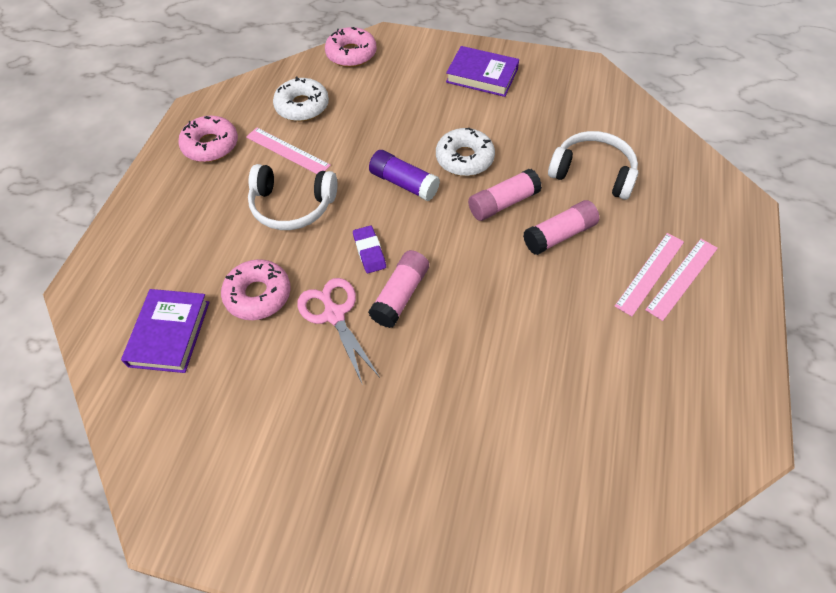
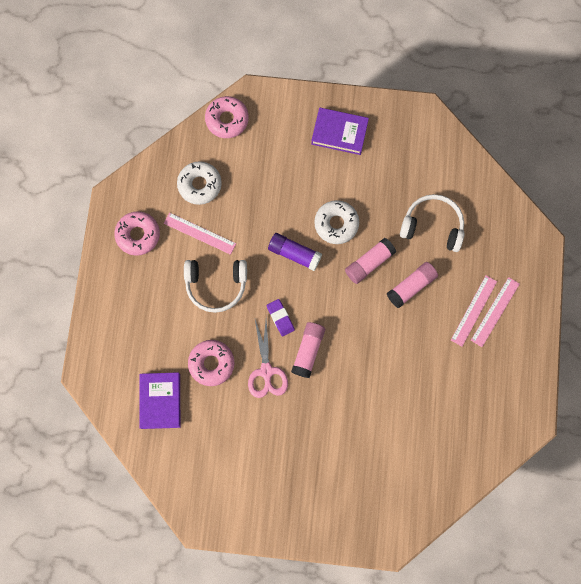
camera: 10 degrees left, 20 degrees up
(334, 314) = (266, 371): pink scissors -> pink scissors turned 150 degrees counterclockwise

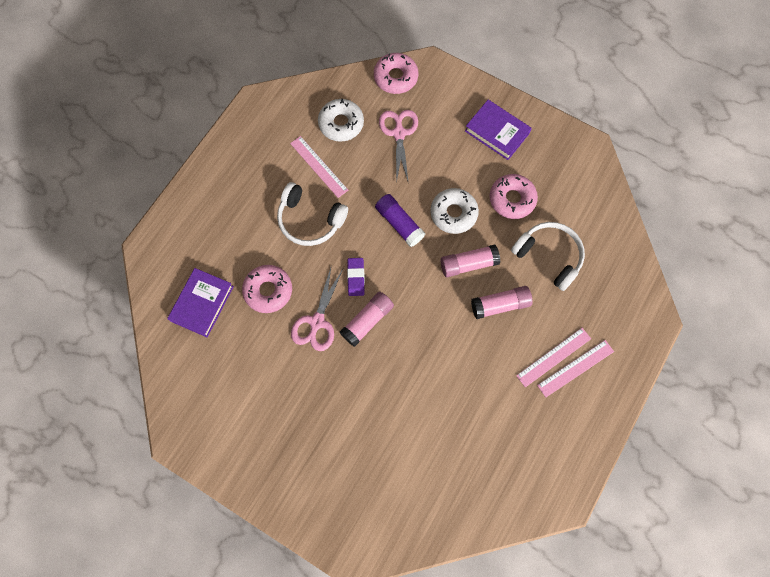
camera: 25 degrees right, 5 degrees down
(138, 235) = (261, 144): pink donut -> pink donut (512, 199)
(255, 171) = (399, 133): none -> pink scissors

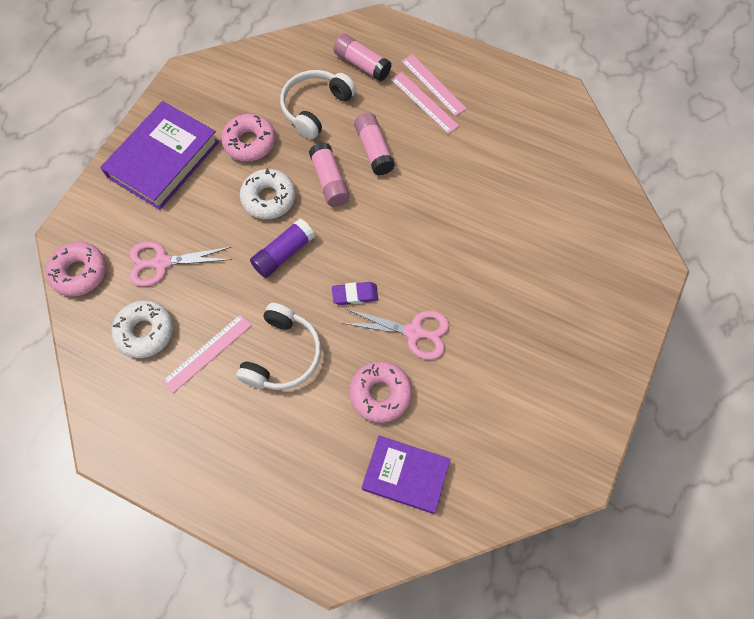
camera: 95 degrees left, 5 degrees down
(367, 321) = (406, 278): pink glue stick -> pink glue stick (362, 64)
(497, 132) = (163, 159): purple book -> purple book, size x1.52

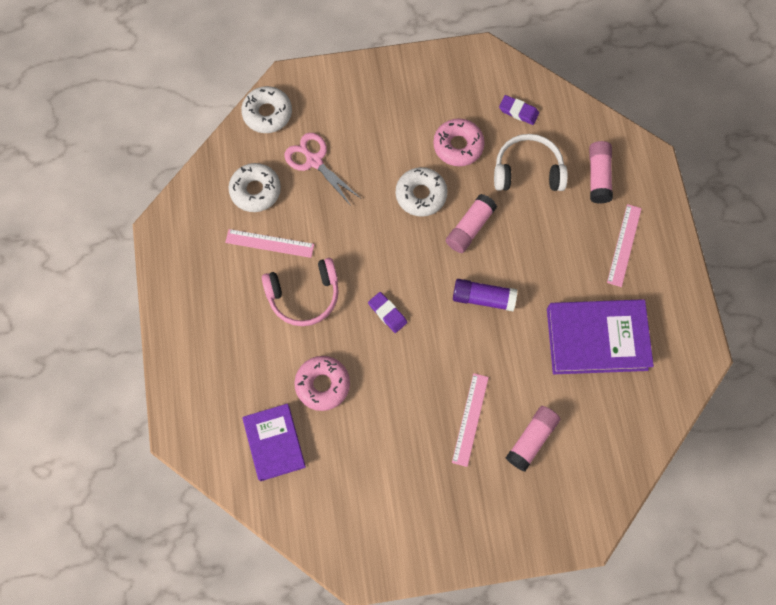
camera: 55 degrees right, 5 degrees up
(79, 272) = (267, 113): pink donut -> white donut
(163, 159) = (396, 97): purple book -> purple book (596, 339)
(259, 81) = (518, 111): none -> purple eraser
(283, 253) = (383, 238): purple glue stick -> purple glue stick (483, 298)
(283, 355) = (304, 296): white headphones -> pink headphones
(374, 150) = (524, 241): pink glue stick -> pink glue stick (531, 439)
(414, 332) = (388, 377): pink scissors -> none
(424, 102) = (600, 249): pink ruler -> pink ruler (470, 419)

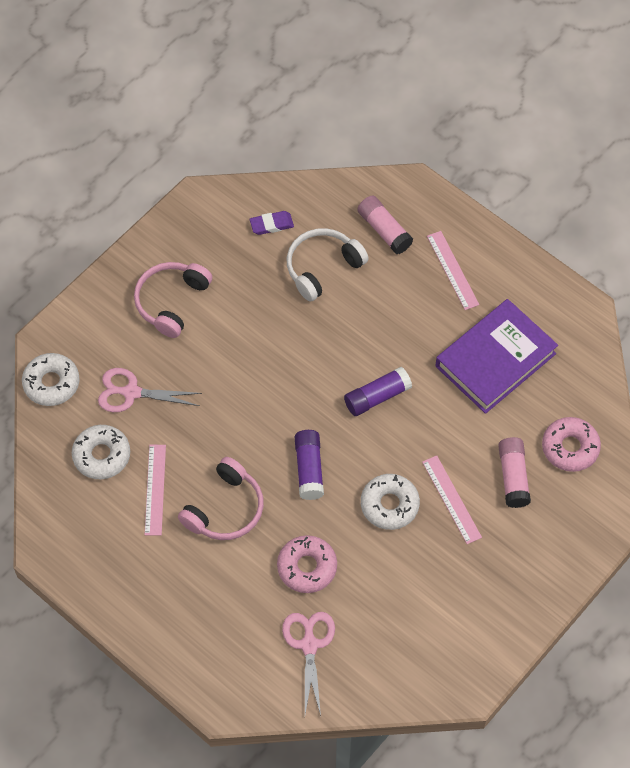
camera: 40 degrees left, 10 degrees down
(269, 243) = (155, 489): pink ruler -> pink ruler turned 60 degrees counterclockwise
(274, 443) = (309, 644): purple book -> pink scissors
(387, 313) = (309, 469): purple eraser -> purple glue stick
(398, 116) = (171, 301): none -> pink headphones
(421, 195) = (250, 353): white donut -> white donut (389, 505)
(458, 146) = (245, 289): pink donut -> pink donut (570, 448)
(470, 228) = (315, 349): pink glue stick -> none

